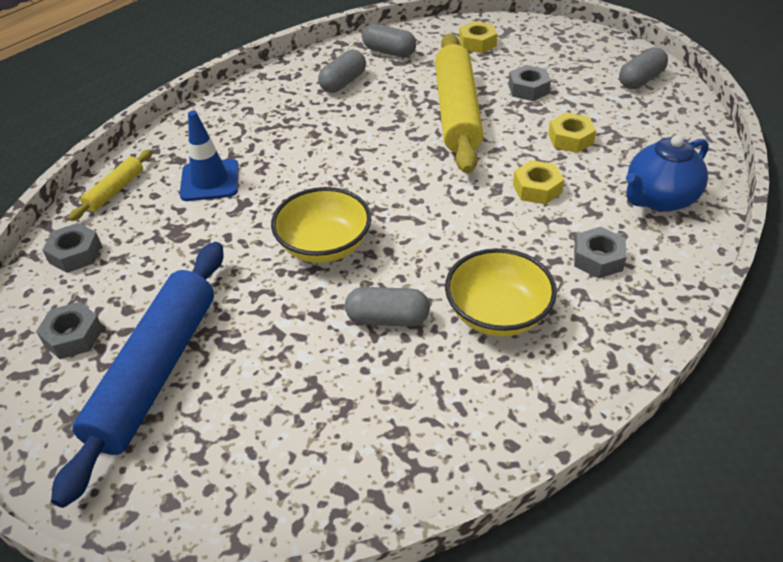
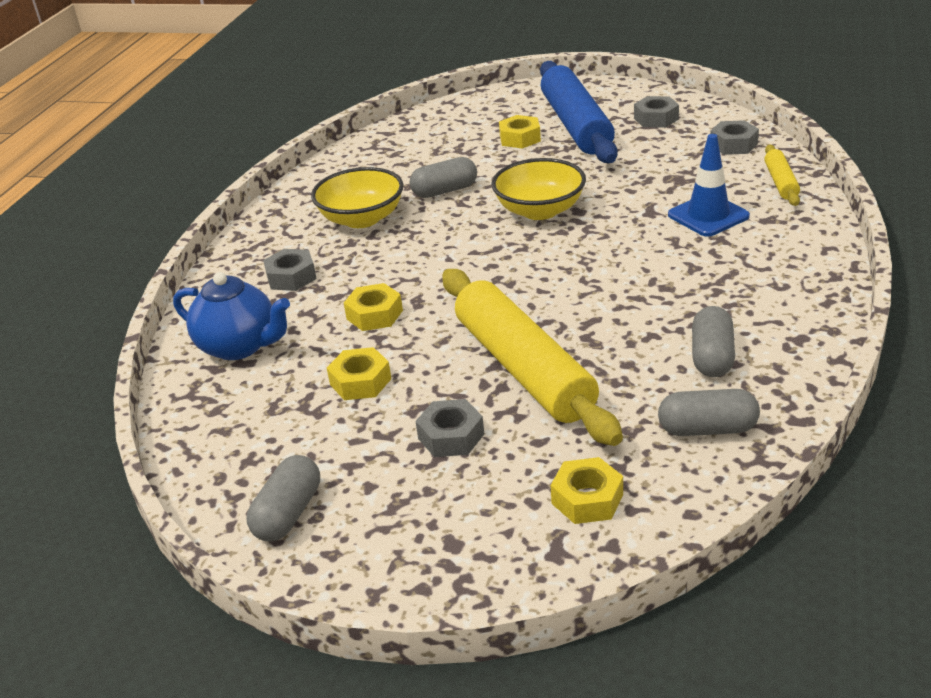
camera: 155 degrees right, 10 degrees down
(236, 379) = (520, 138): none -> yellow nut
(659, 199) = (240, 346): blue teapot -> blue teapot turned 90 degrees clockwise

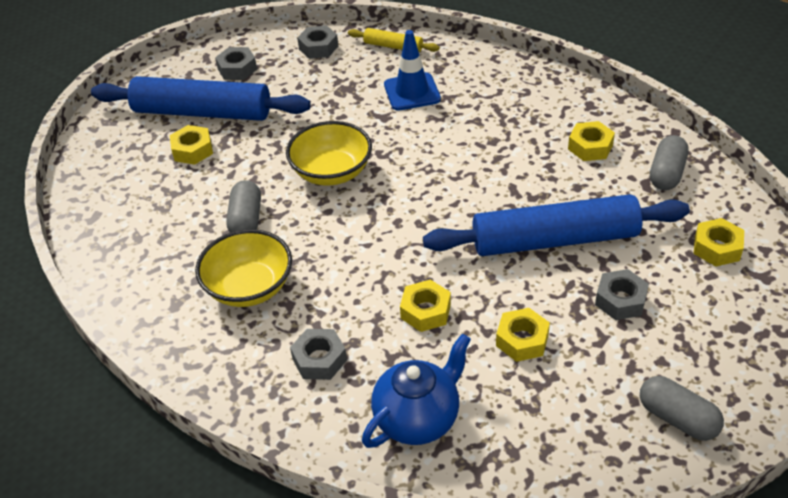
camera: 70 degrees left, 10 degrees up
(523, 368) = (555, 240): yellow rolling pin -> blue rolling pin
(712, 357) = (590, 147): grey capsule -> yellow nut

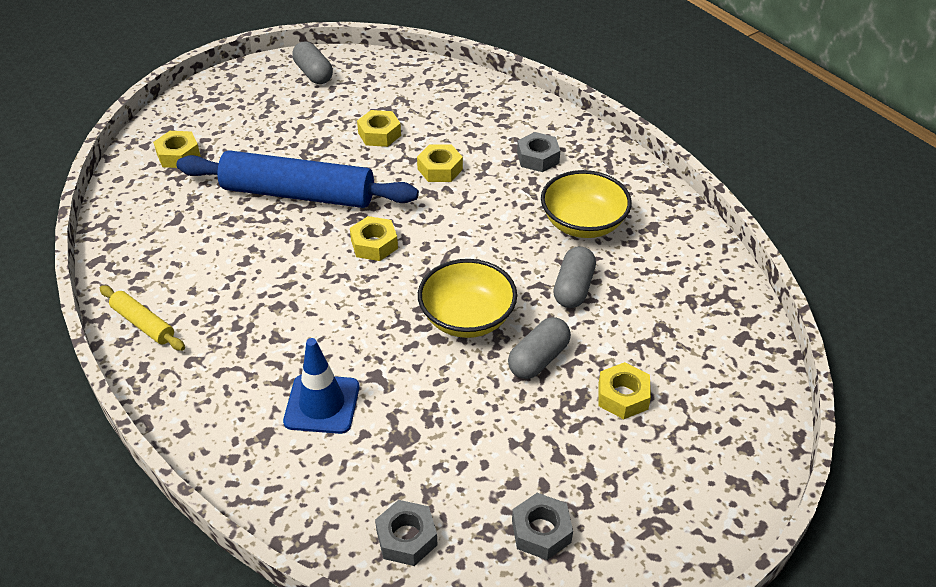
camera: 165 degrees left, 0 degrees up
(202, 112) = (604, 457): blue rolling pin -> none
(393, 46) = (299, 501): yellow rolling pin -> yellow rolling pin (143, 324)
(418, 418) = (480, 110): blue teapot -> none
(590, 147) = (188, 270): yellow nut -> yellow nut (374, 244)
(620, 300) = (287, 140): grey nut -> none
(666, 173) = (148, 223): grey capsule -> grey capsule (538, 359)

